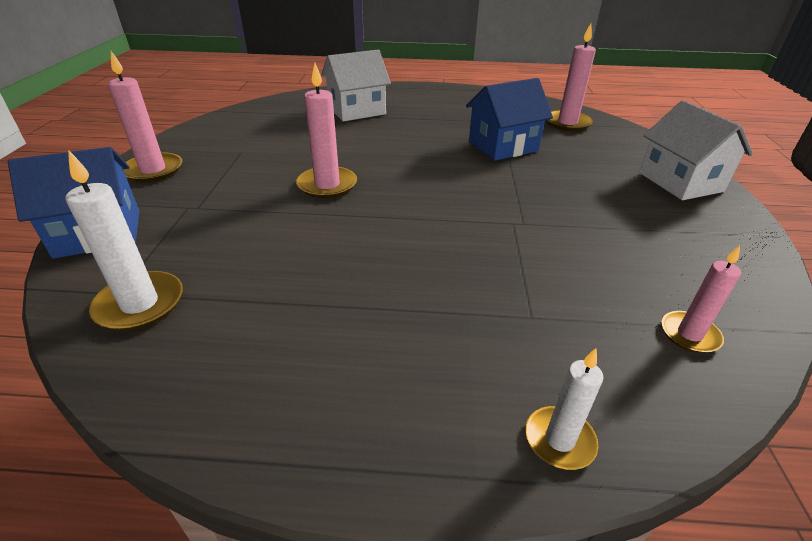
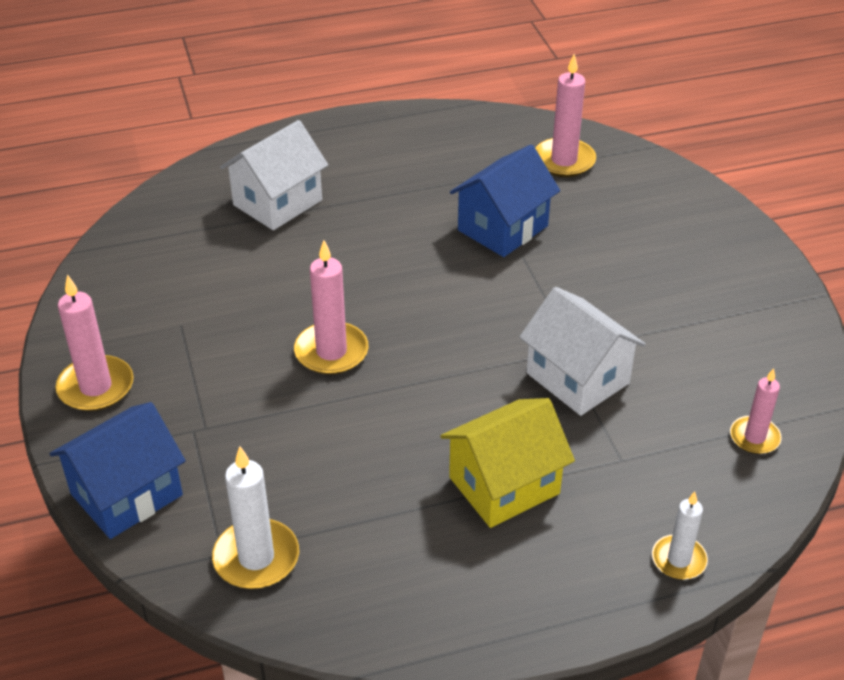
camera: 20 degrees left, 5 degrees up
(401, 307) = (504, 485): none -> yellow house
(680, 182) = (716, 240): white house -> white house (577, 378)

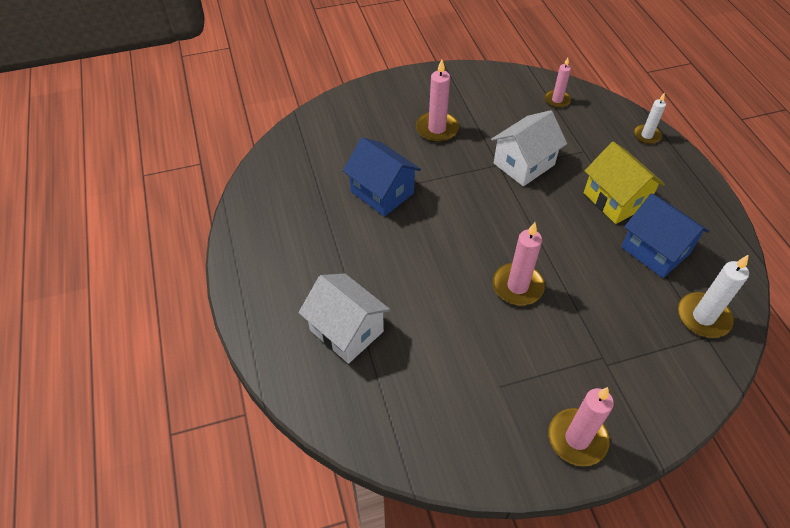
camera: 90 degrees left, 10 degrees up
(126, 494) = (675, 399): blue house -> blue house (655, 250)
(564, 161) = (307, 157): pink candle -> pink candle (437, 129)

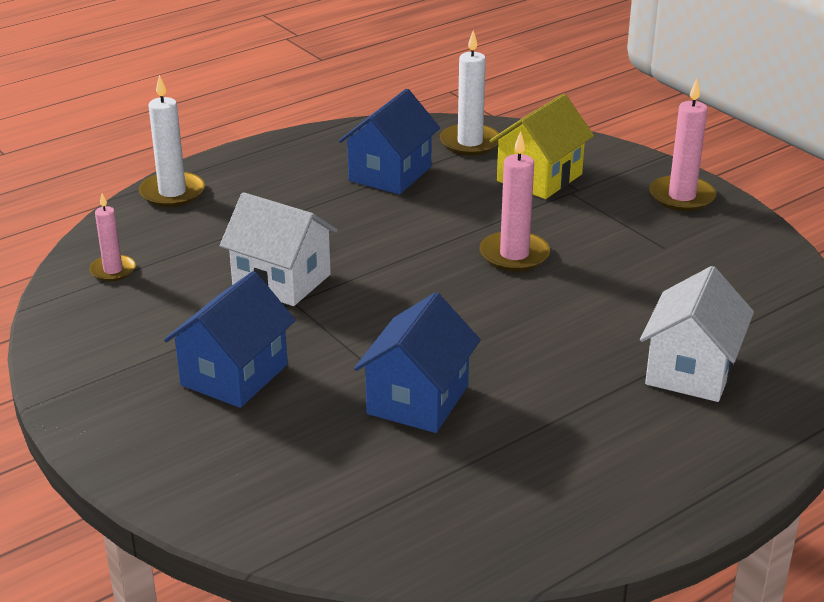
camera: 110 degrees left, 20 degrees down
(437, 129) = (234, 375): pink candle -> blue house
(615, 200) = (317, 205): yellow house -> yellow house (539, 178)
(646, 135) = (172, 193): white candle -> white candle, size x1.57

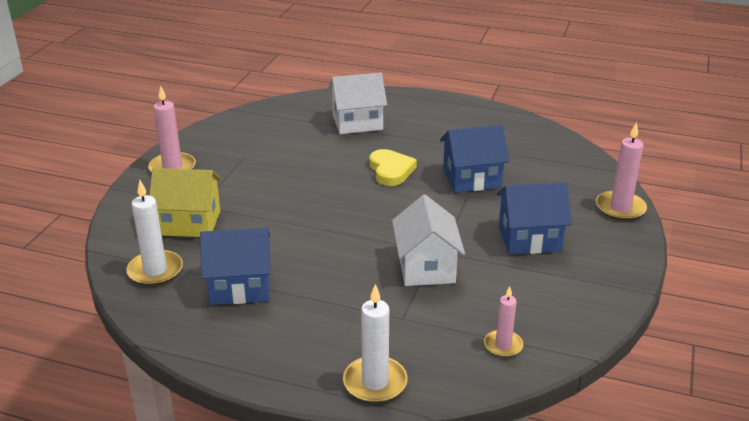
camera: 125 degrees left, 0 degrees up
(514, 255) = (303, 199): pink candle -> pink candle (620, 208)
(514, 342) = (391, 170): none -> yellow heart

